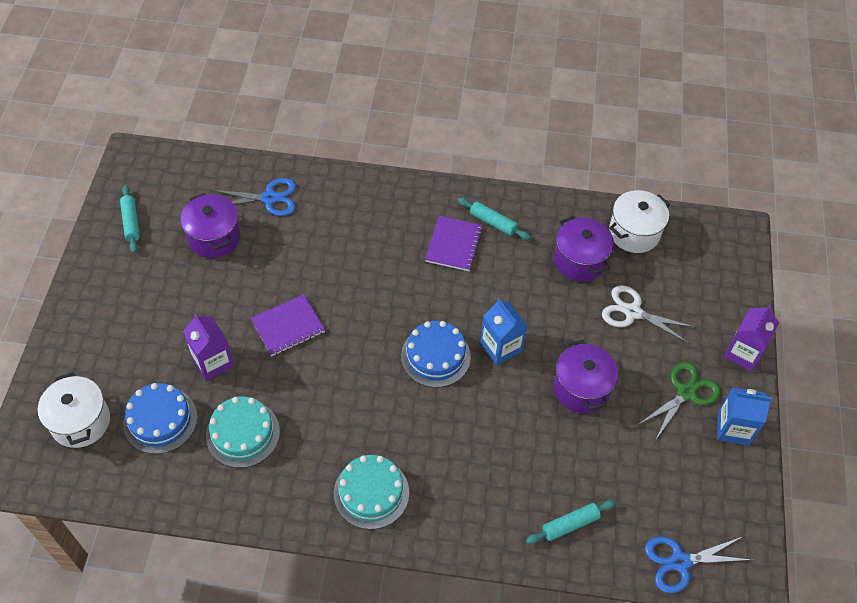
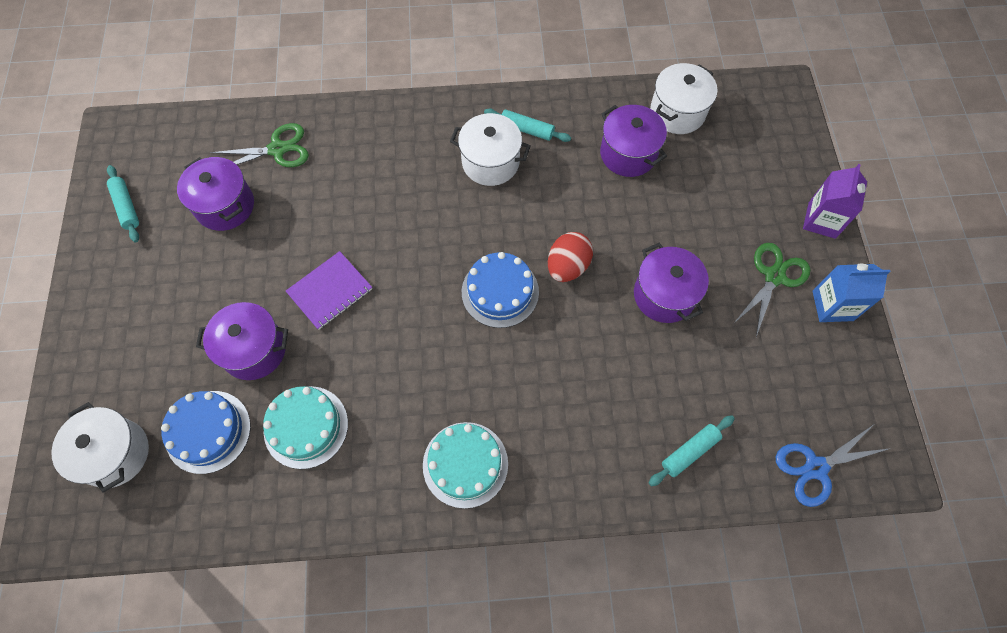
camera: 10 degrees left, 10 degrees up
(213, 362) = (254, 350): purple carton -> purple pot
(269, 198) = (277, 149): blue scissors -> green scissors
(453, 244) = (490, 162): purple notebook -> white pot
(500, 347) = (567, 266): blue carton -> red egg
(632, 312) = (697, 199): white scissors -> none

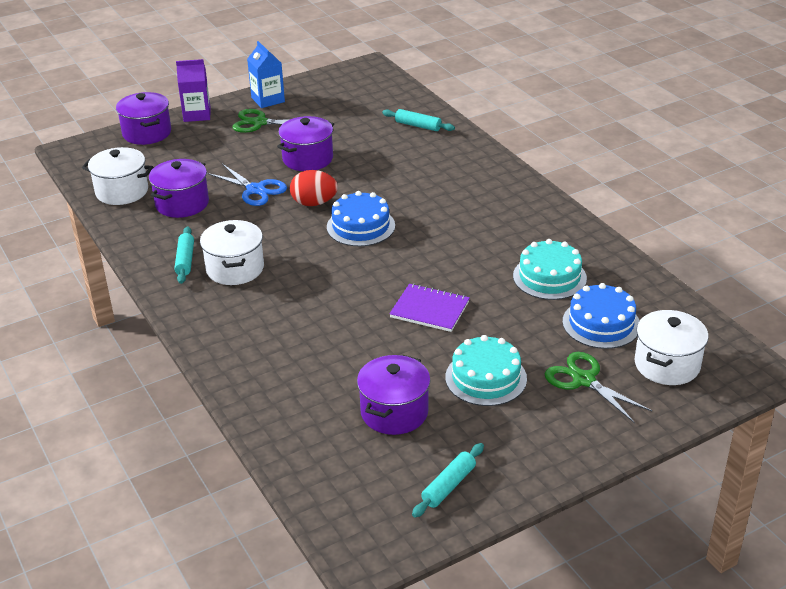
camera: 115 degrees left, 30 degrees down
(254, 350) = (516, 329): purple pot -> purple pot (147, 133)
(277, 149) = (303, 405): green scissors -> green scissors (584, 380)
(465, 464) = (506, 201): turquoise cake -> turquoise cake (486, 378)
(815, 468) = (390, 87): blue scissors -> blue scissors (255, 190)

